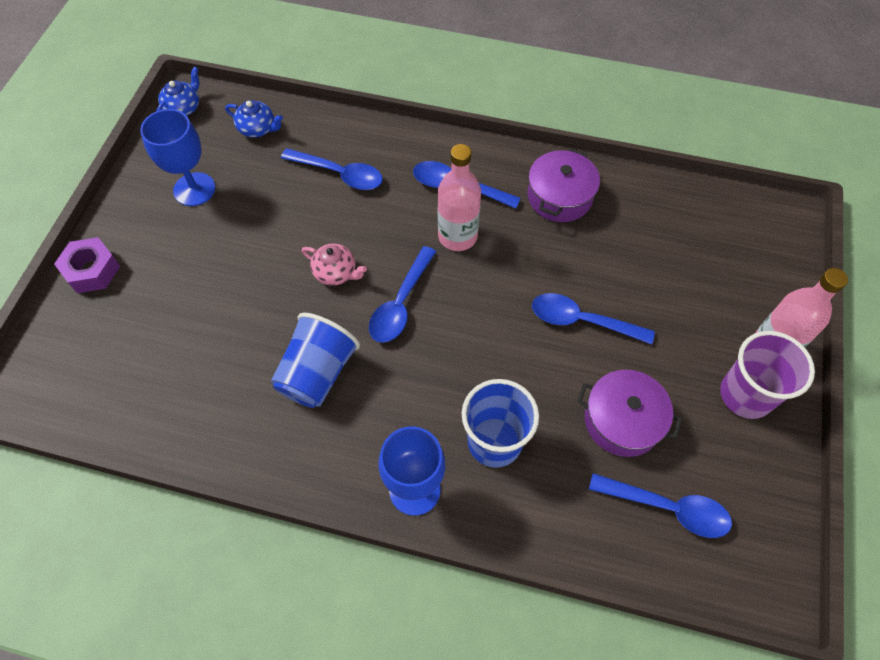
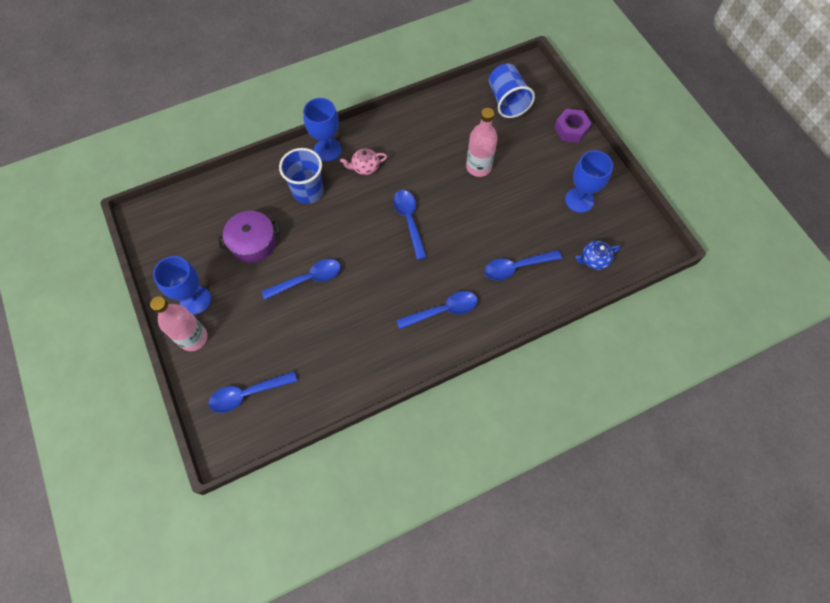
camera: 140 degrees right, 5 degrees up
(183, 108) = (650, 240): blue teapot -> none
(317, 373) = (415, 162): blue cup -> blue cup (507, 101)
(336, 273) = (457, 212): pink teapot -> pink teapot (365, 167)
(457, 236) = (414, 279): pink bottle -> pink bottle (478, 167)
(559, 196) = (378, 350): purple pot -> none
(668, 508) = (208, 218): blue spoon -> blue spoon (247, 394)
(745, 395) = (195, 300): purple cup -> blue goblet

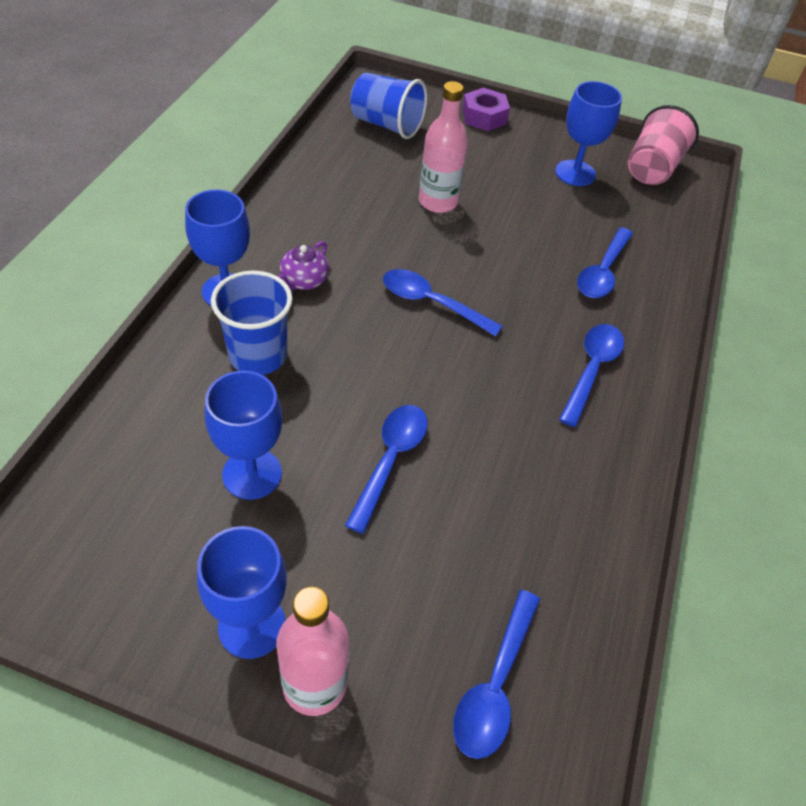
camera: 50 degrees left, 15 degrees down
(253, 242) = (252, 474): purple pot -> blue goblet
(365, 167) = (303, 281): pink teapot -> purple teapot
(594, 260) = (659, 216): blue teapot -> none
(632, 228) = (652, 169): none -> pink cup

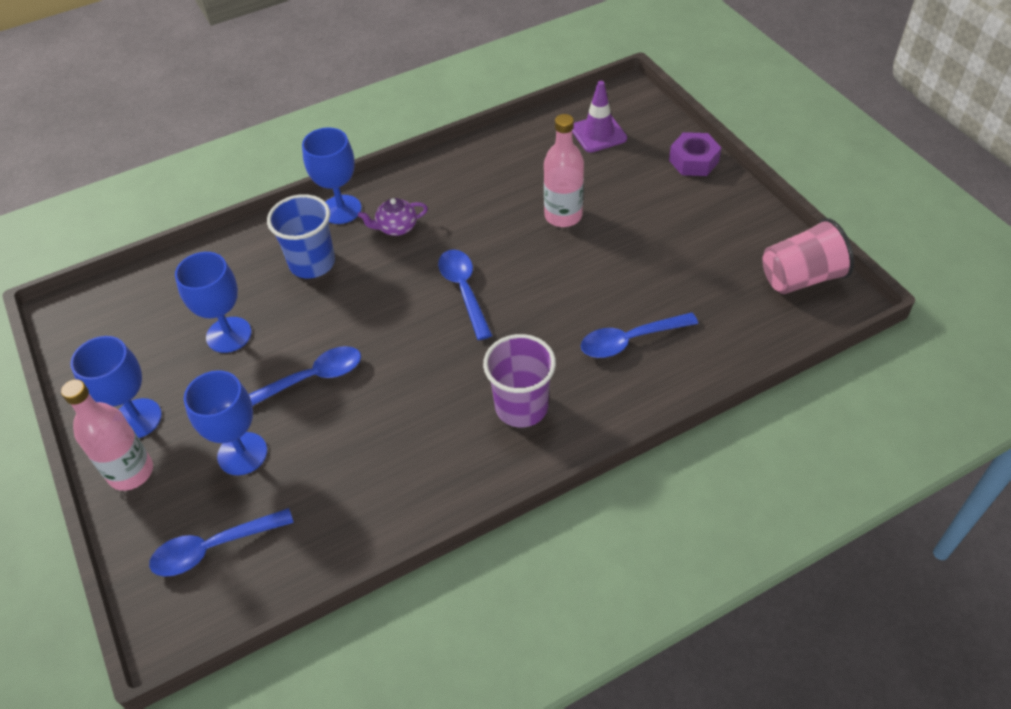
camera: 50 degrees right, 0 degrees up
(386, 125) = (598, 133): blue cup -> purple traffic cone
(575, 173) = (716, 247): blue goblet -> blue goblet (242, 453)
(591, 370) = (521, 407): blue spoon -> purple cup

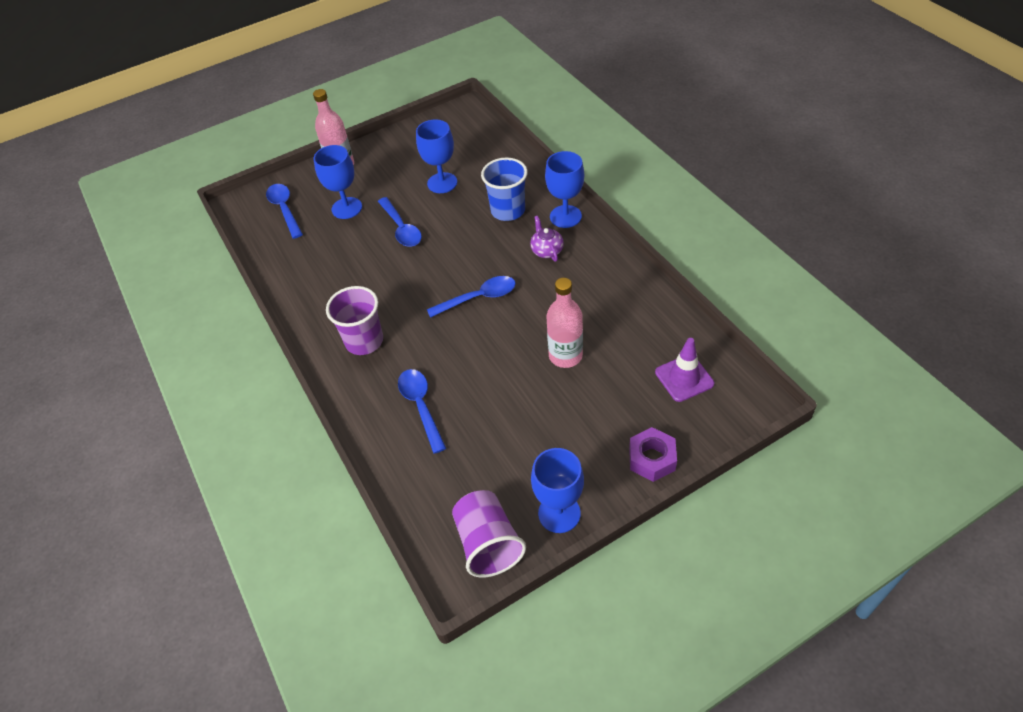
camera: 90 degrees right, 0 degrees up
(137, 419) = (379, 159): blue goblet -> blue goblet (559, 513)
(800, 278) = (488, 543): pink cup -> purple cup

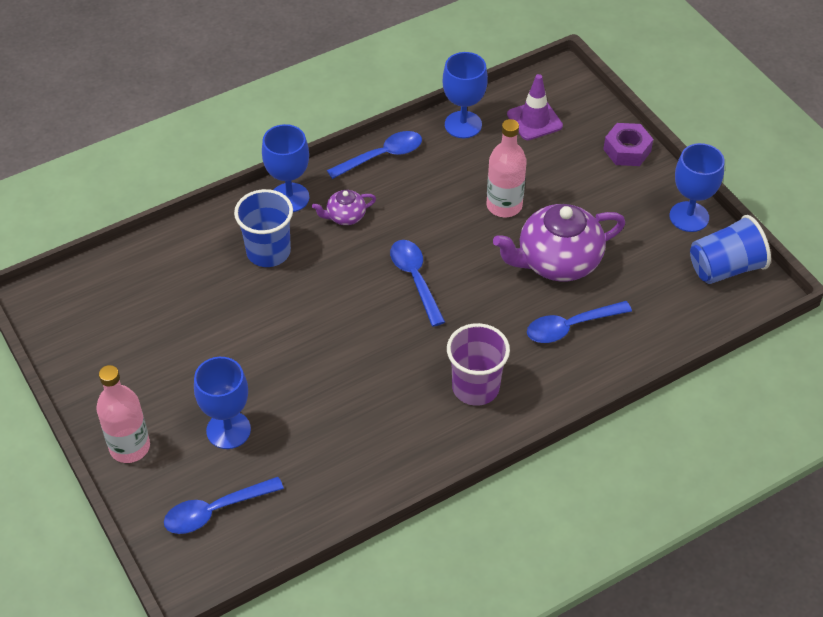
camera: 95 degrees left, 0 degrees up
(401, 228) = (282, 362): blue spoon -> blue spoon (382, 156)
(442, 183) = (199, 321): blue goblet -> blue goblet (463, 125)
(488, 543) = (725, 268): purple cup -> blue cup
(497, 396) = (557, 262): none -> purple teapot

